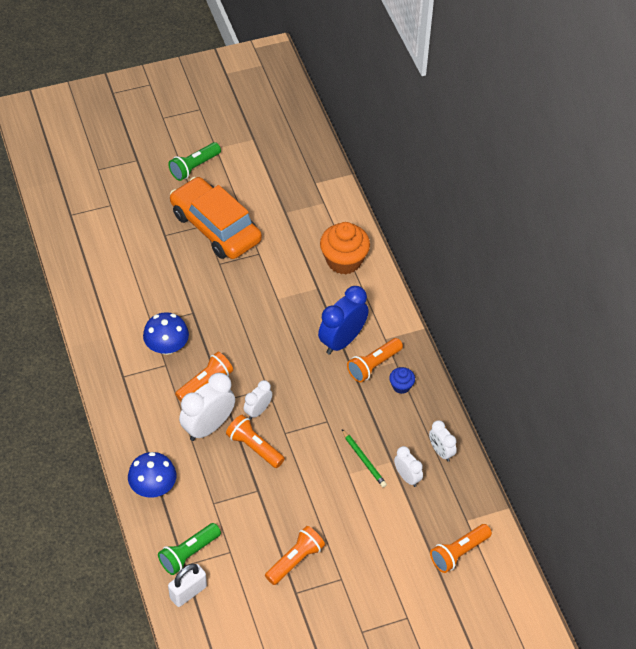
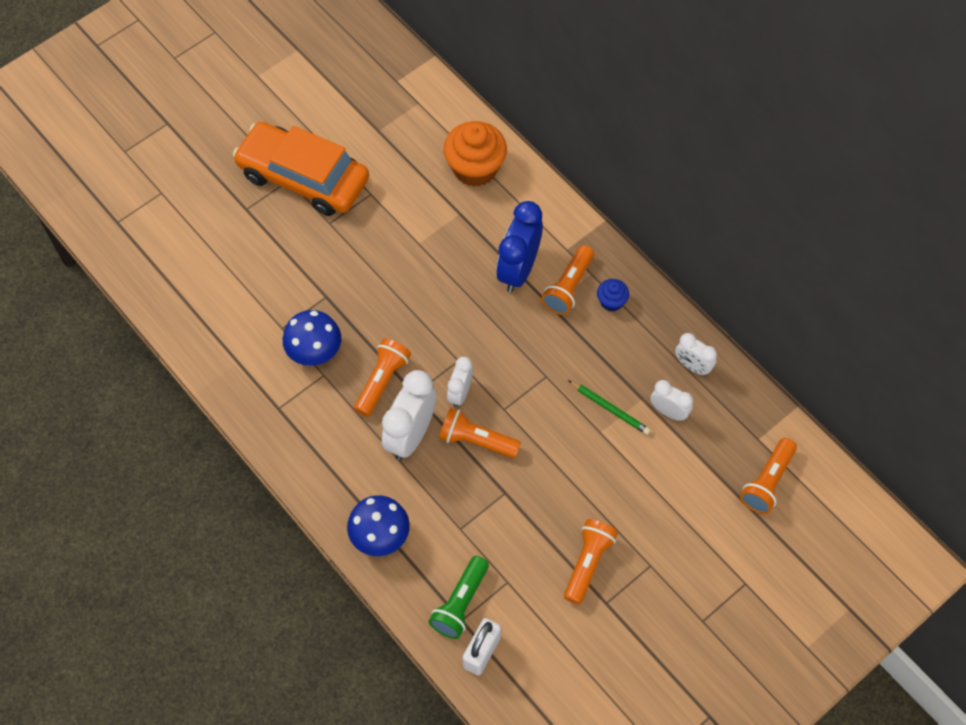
camera: 20 degrees left, 10 degrees up
(194, 167) = (242, 109): green flashlight -> none

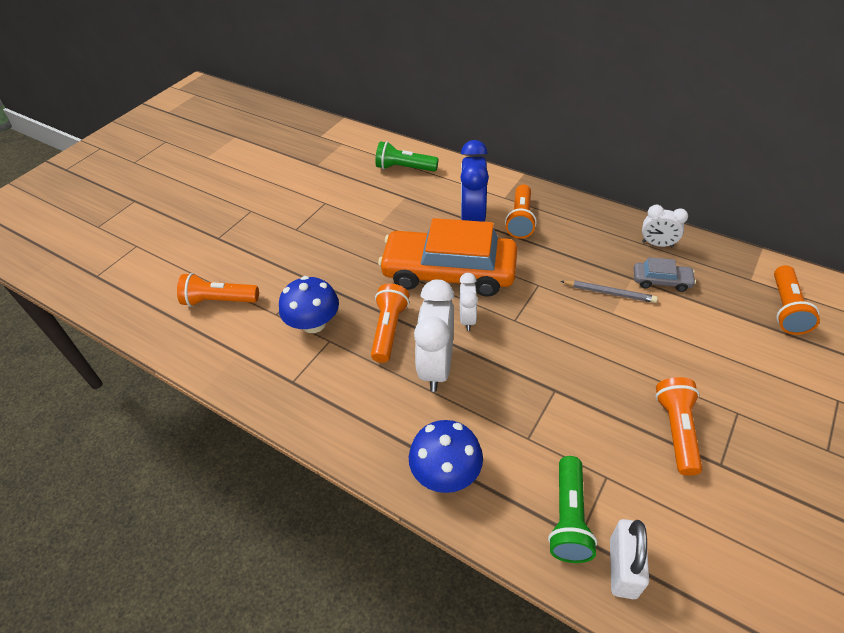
camera: 15 degrees left, 15 degrees down
(303, 177) = (263, 206): orange car -> orange car (449, 272)
(475, 168) = (404, 168): orange cupcake -> green flashlight
(476, 440) = (503, 352): orange flashlight -> orange flashlight (219, 300)
(610, 408) = (609, 293): green pencil -> grey pencil
(611, 301) = (561, 220): blue cupcake -> none
(668, 412) = (661, 281): white clock -> grey car

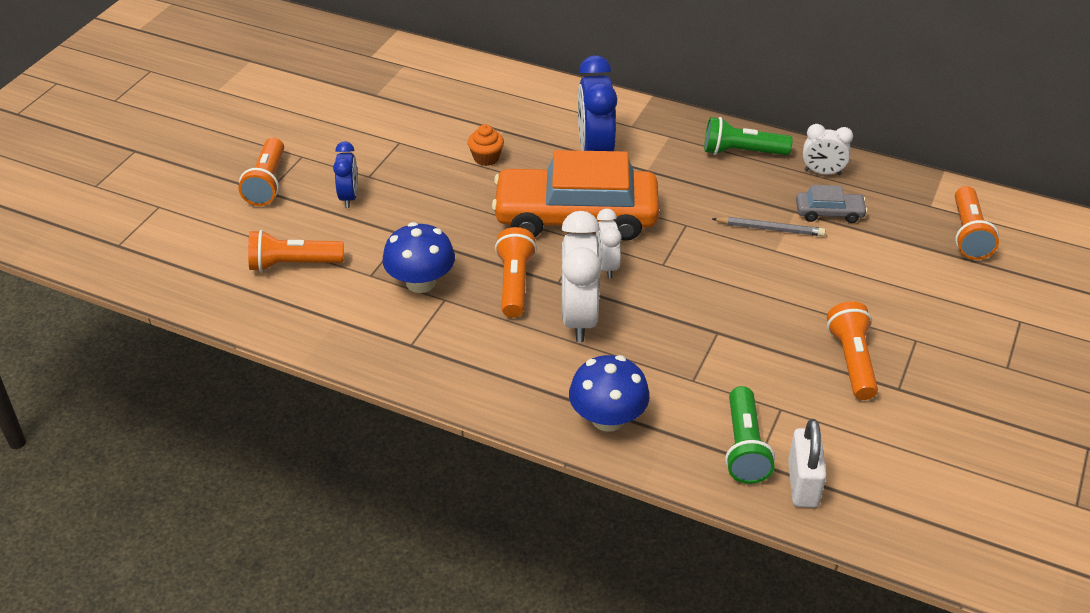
camera: 10 degrees left, 5 degrees down
(276, 246) = (349, 197): none -> blue clock
(387, 218) = (486, 158): none -> orange cupcake
(404, 168) = (495, 94): green flashlight -> green flashlight (742, 152)
(520, 220) = (655, 152): orange flashlight -> orange flashlight (267, 183)

